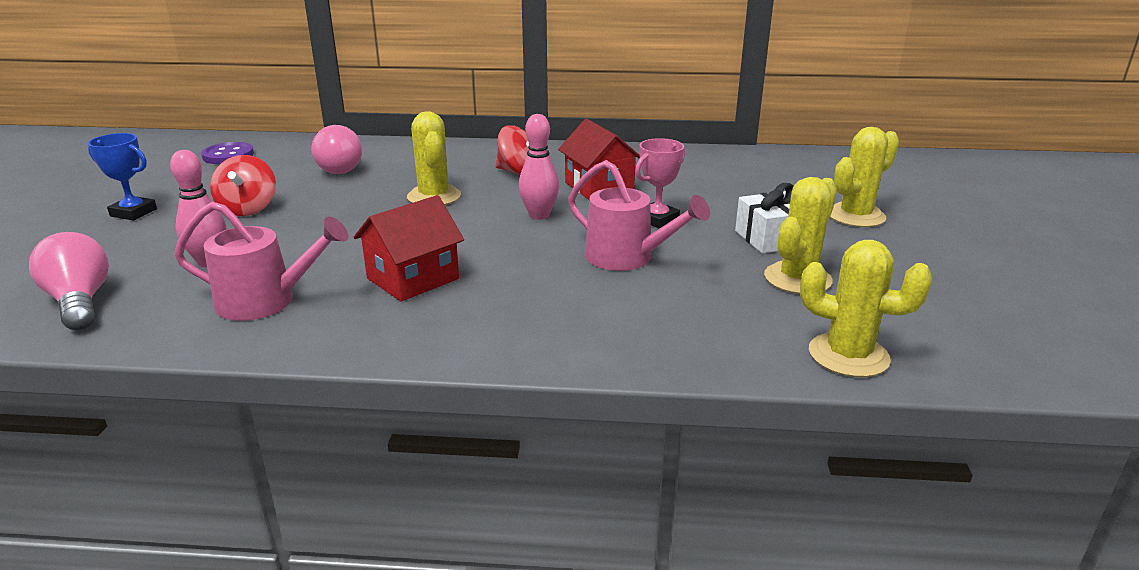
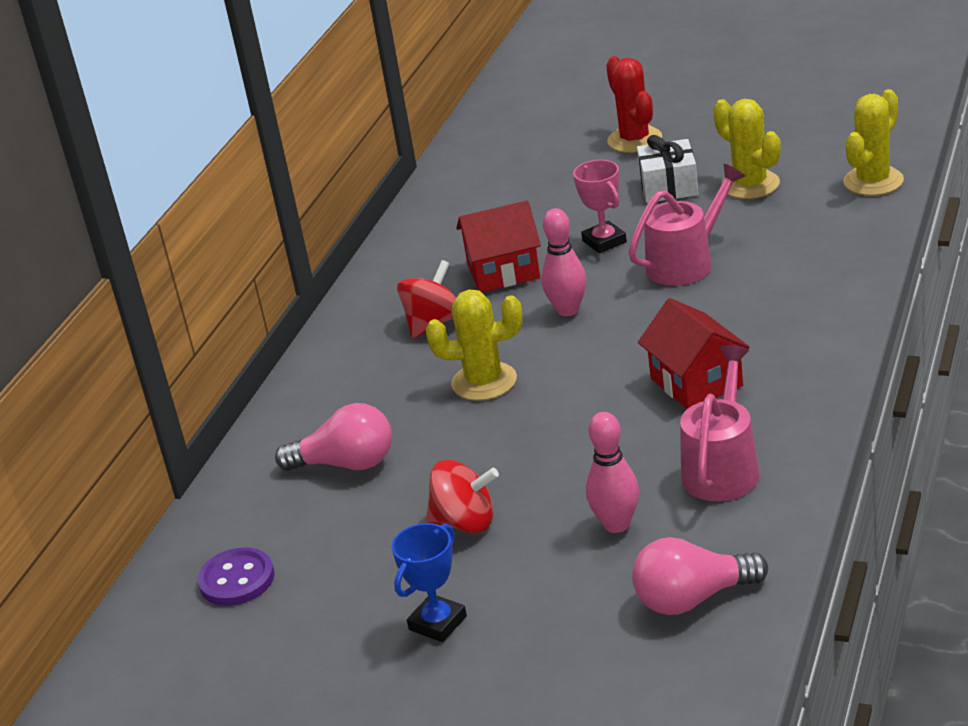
camera: 70 degrees left, 5 degrees up
(855, 216) = (634, 140): yellow cactus -> red cactus

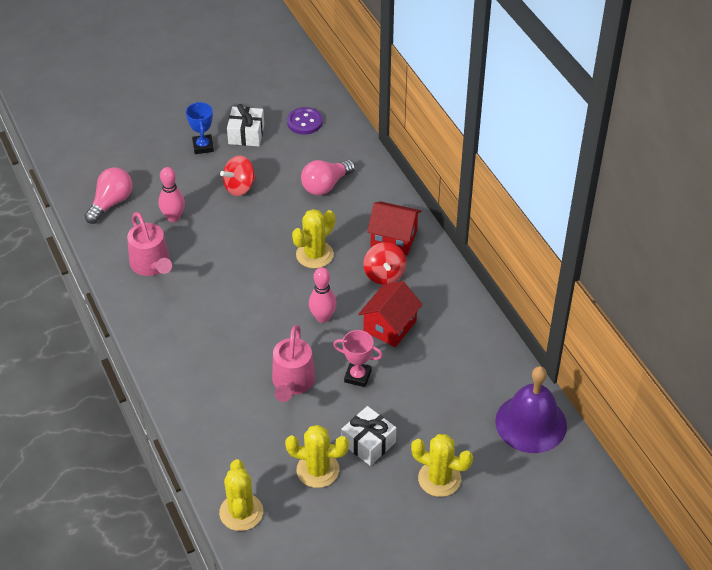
camera: 130 degrees right, 15 degrees up
(346, 607) = (246, 134): none -> white gift
(487, 147) = (531, 423): none -> purple bell
(634, 140) = (439, 479): red cactus -> yellow cactus
(696, 382) = (208, 305): red house -> red house (393, 238)

